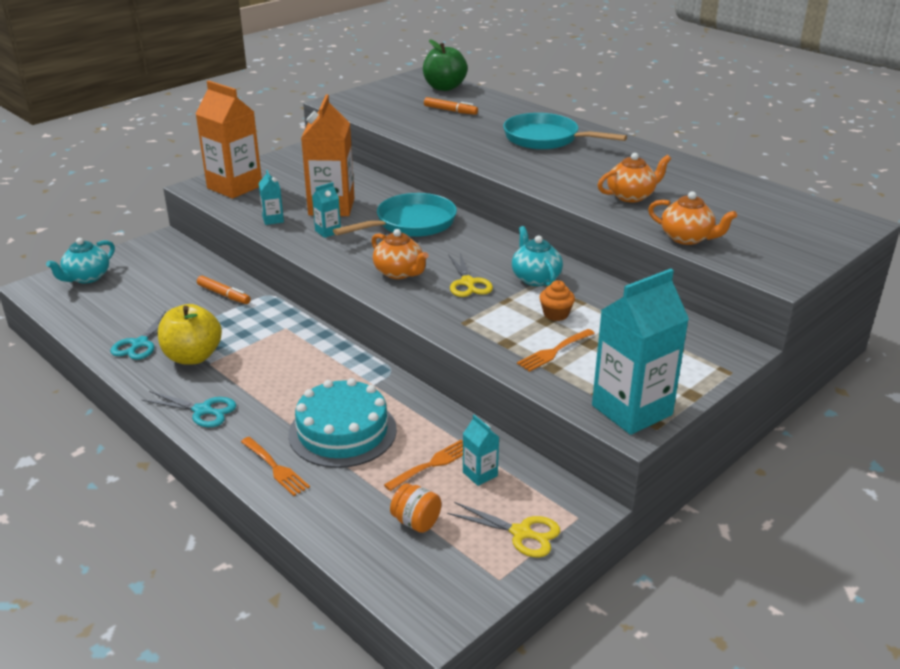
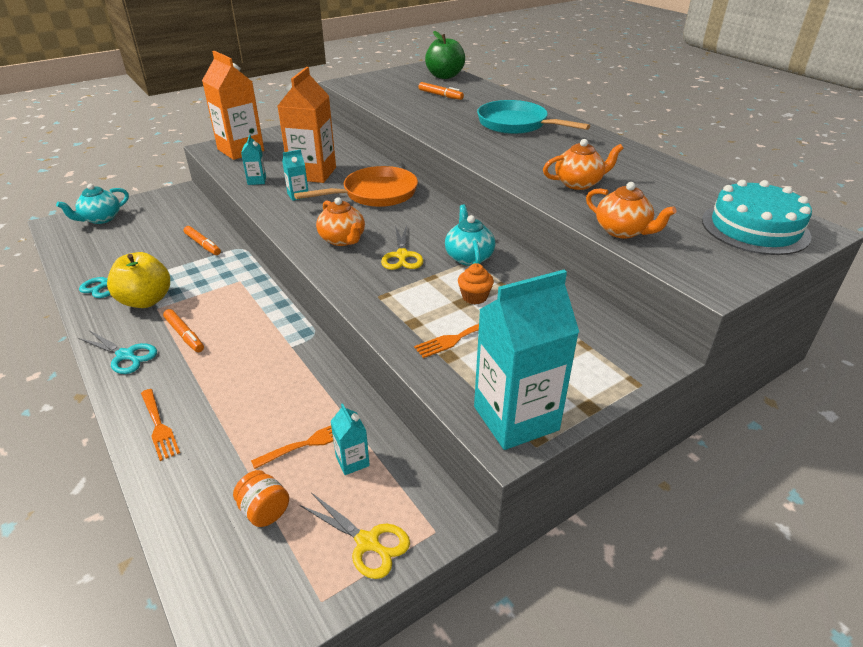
camera: 10 degrees right, 5 degrees up
(255, 385) = (185, 335): none -> orange marker
(342, 432) = (240, 394): turquoise cake -> turquoise cake (755, 228)
(411, 223) = (375, 194): turquoise pan -> orange pan

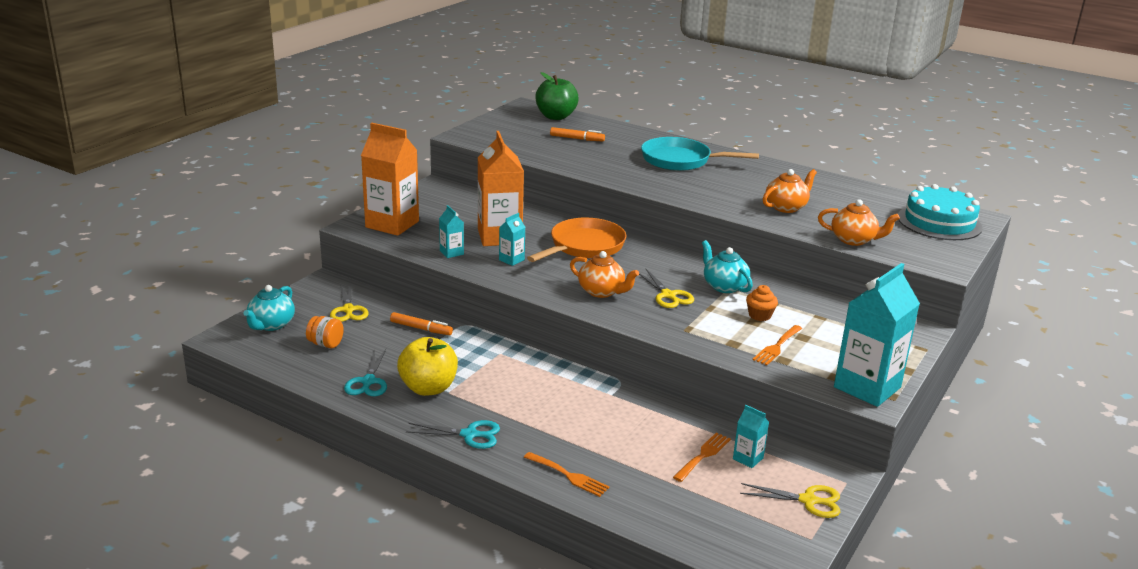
camera: 25 degrees left, 10 degrees down
(168, 217) = (348, 310): none -> yellow scissors
(185, 335) = (504, 407): orange marker -> none
(264, 511) = (717, 504): orange jar -> orange jar (325, 344)

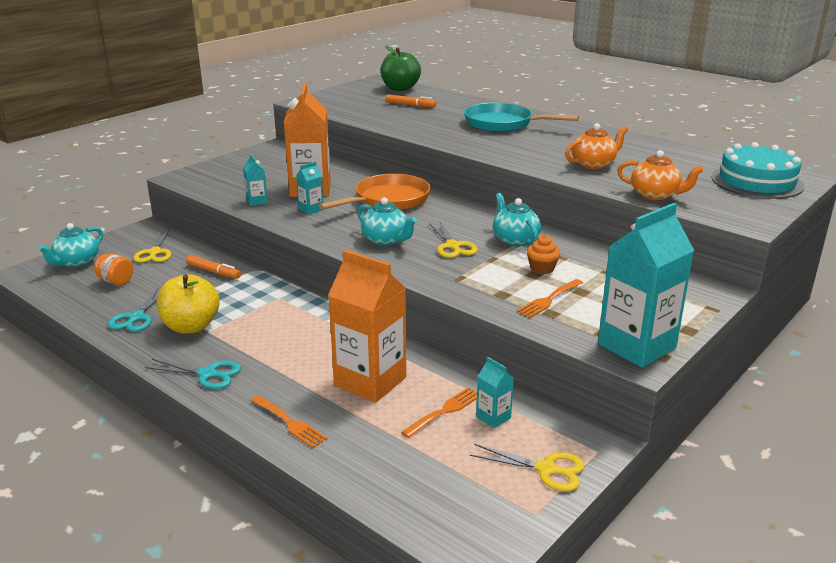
camera: 10 degrees right, 0 degrees up
(392, 224) = (215, 176): orange carton -> orange carton (370, 381)
(602, 291) = (386, 240): orange teapot -> turquoise teapot

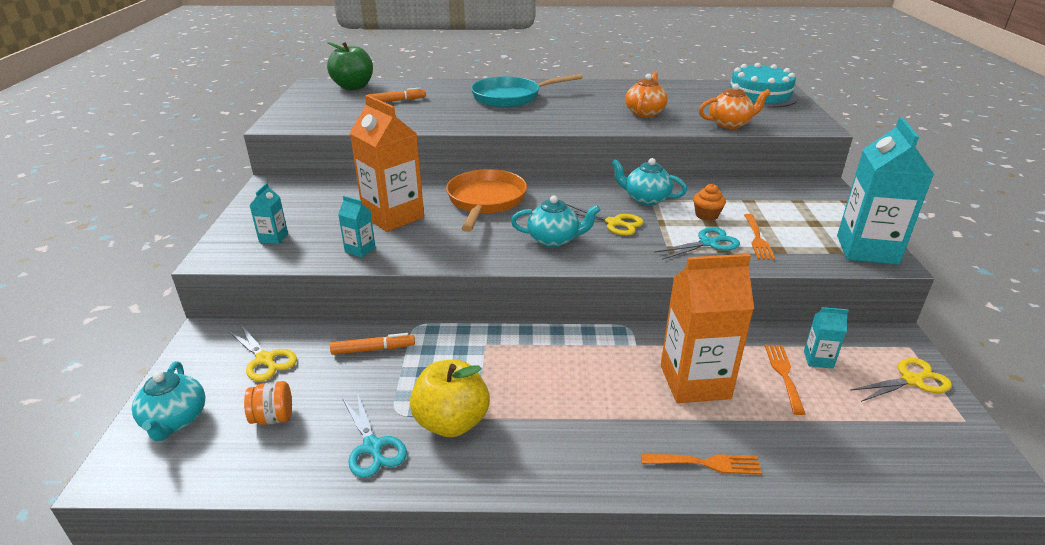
camera: 40 degrees left, 5 degrees up
(208, 374) = (556, 463): turquoise scissors -> turquoise scissors (708, 243)
(311, 209) = (431, 237): turquoise carton -> turquoise carton (273, 238)

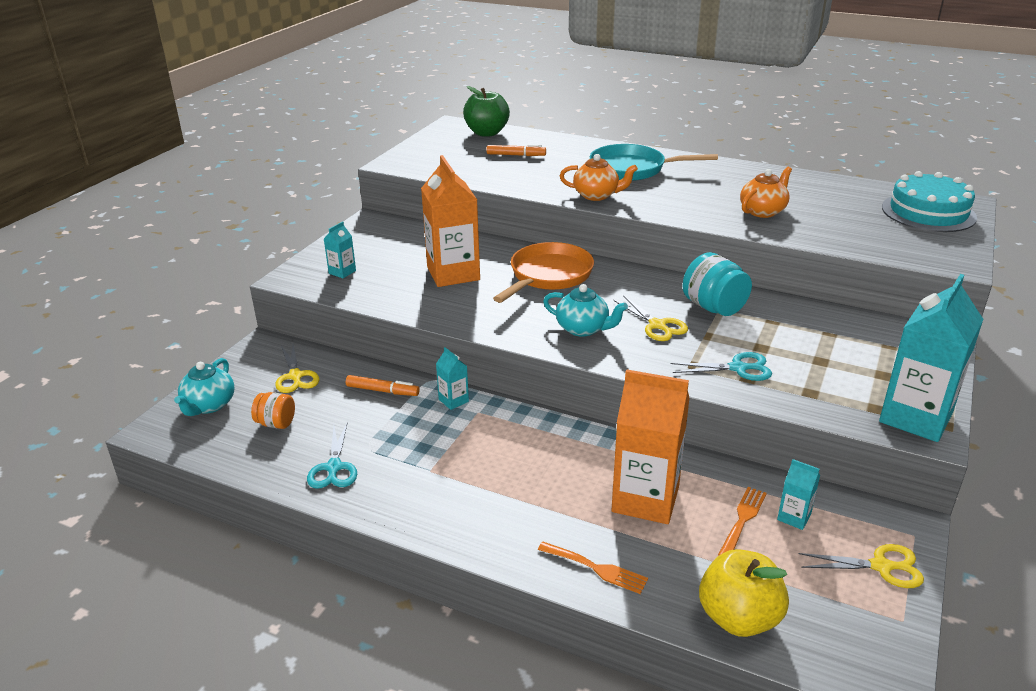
camera: 25 degrees right, 0 degrees up
(360, 250) = (404, 298): turquoise carton -> turquoise carton (453, 400)
(451, 422) = (406, 468): yellow apple -> yellow apple (738, 618)
(646, 199) = (713, 307): turquoise teapot -> turquoise jar
(706, 215) = (764, 339): orange cupcake -> none
(730, 124) = (849, 242): orange teapot -> orange teapot (597, 195)
(757, 239) = (797, 377): orange fork -> none

